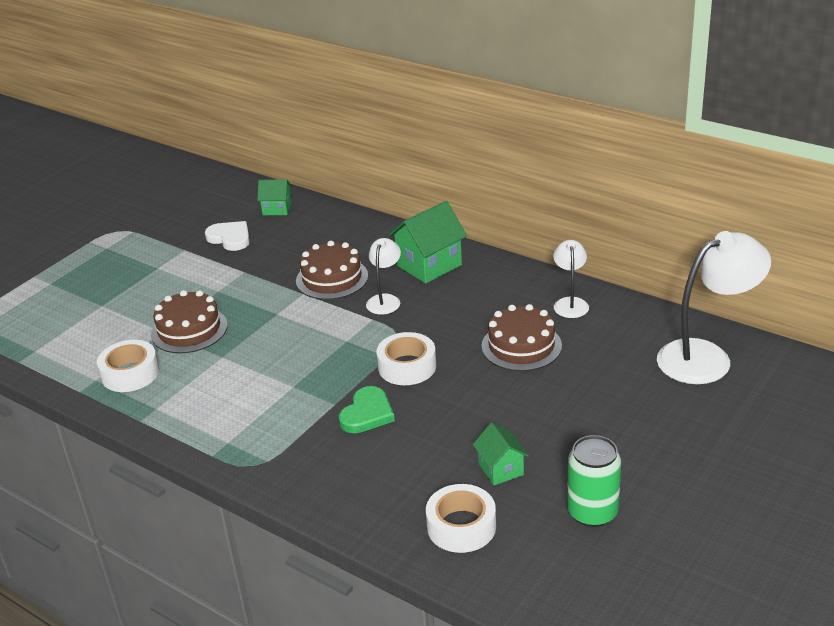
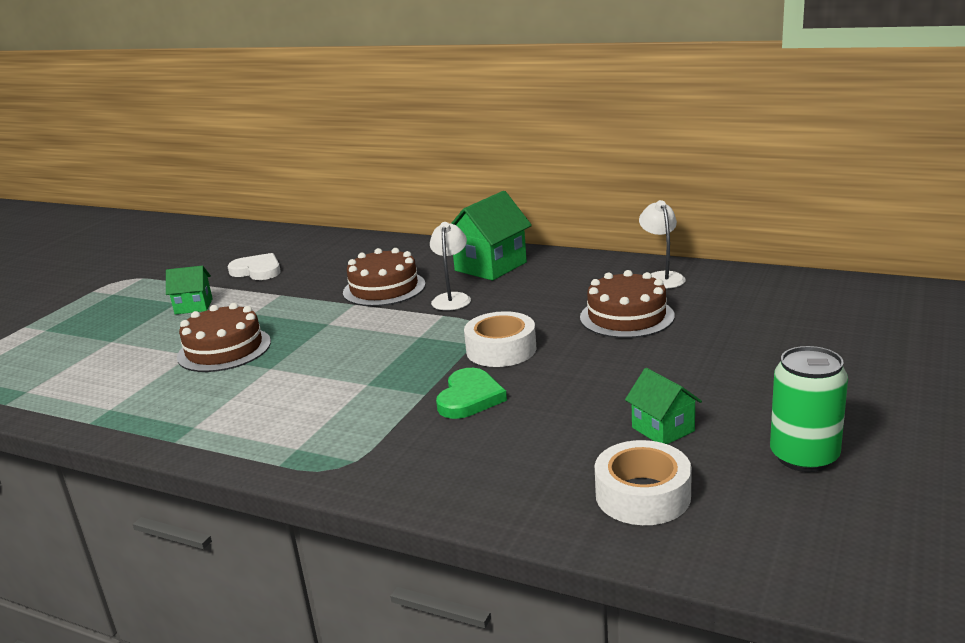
camera: 10 degrees left, 10 degrees down
(130, 373) = (155, 397): white tape -> none
(277, 209) = (305, 244): green house -> green house (193, 306)
(707, 357) = (840, 301): white lamp -> none

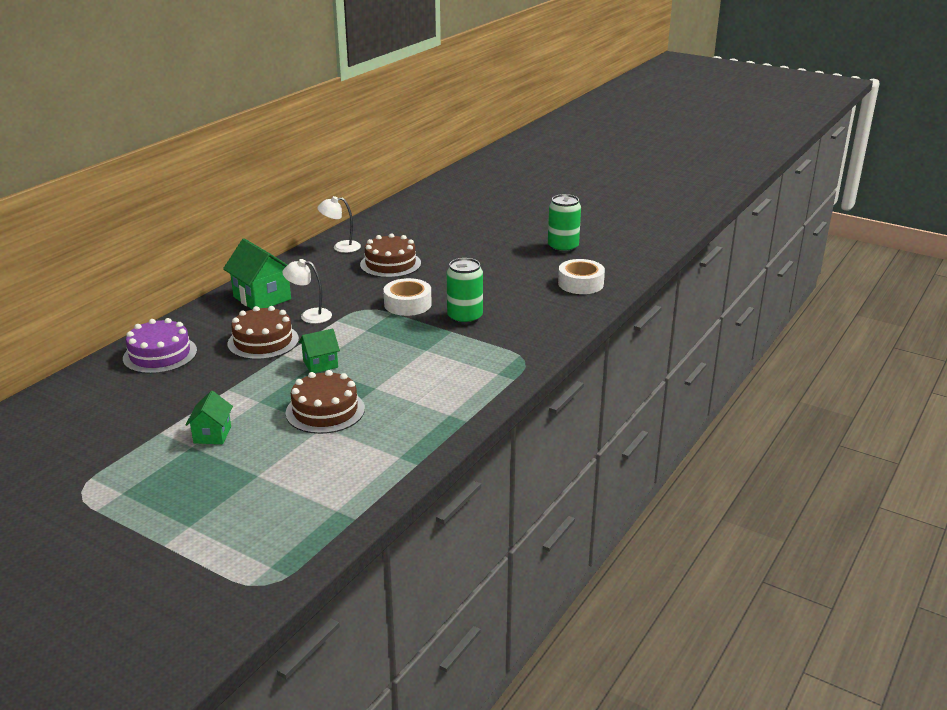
camera: 85 degrees left, 5 degrees up
(257, 270) = (152, 404): white heart -> none
(353, 252) = (160, 354): none -> purple cake
(469, 397) = (465, 317): green heart -> green can
(663, 429) = (526, 272): green house -> green house (320, 364)

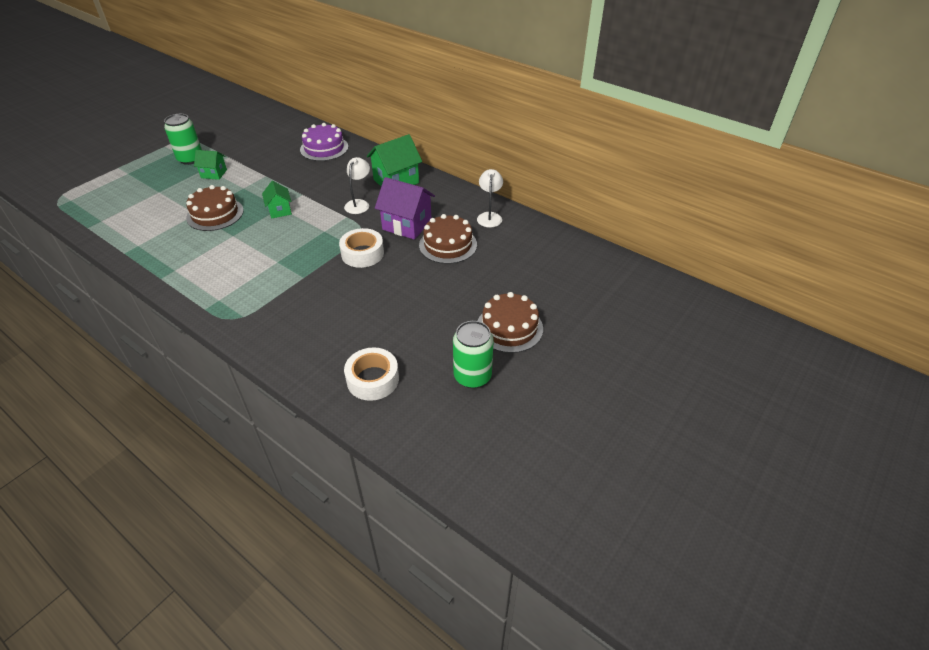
camera: 95 degrees right, 15 degrees up
(263, 341) = (325, 185): brown cake -> brown cake (509, 328)
(355, 285) = (407, 225): none -> purple house
(465, 317) = (325, 286): green can -> green can (190, 159)

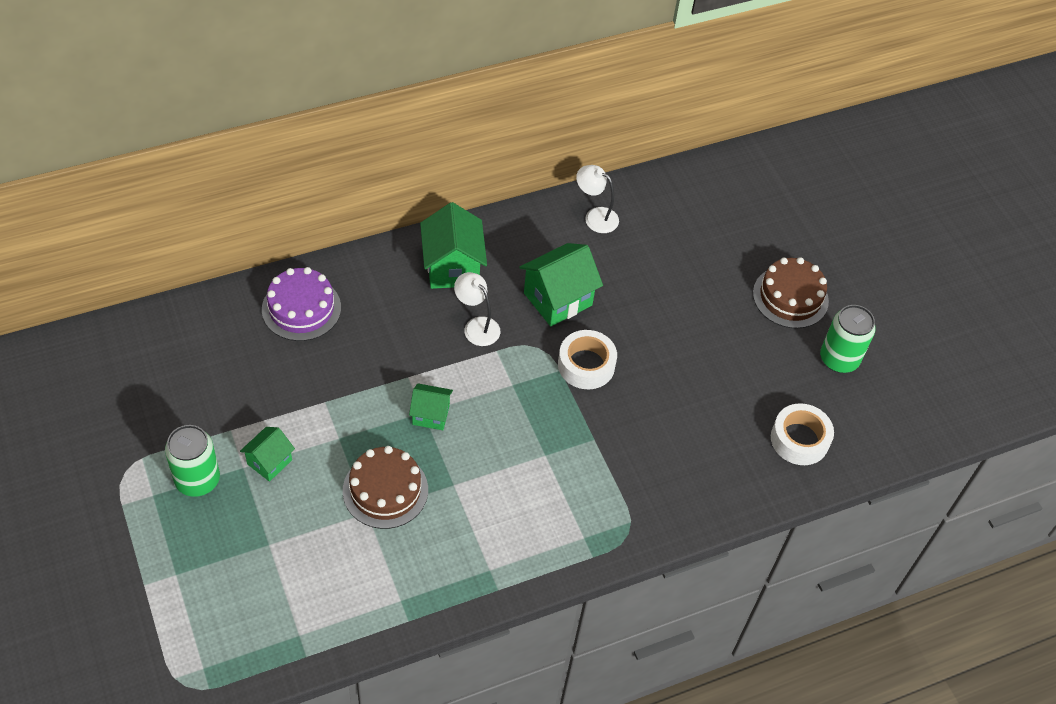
camera: 65 degrees left, 10 degrees up
(407, 225) = (558, 299): purple house -> green house
(448, 245) = (623, 280): brown cake -> none

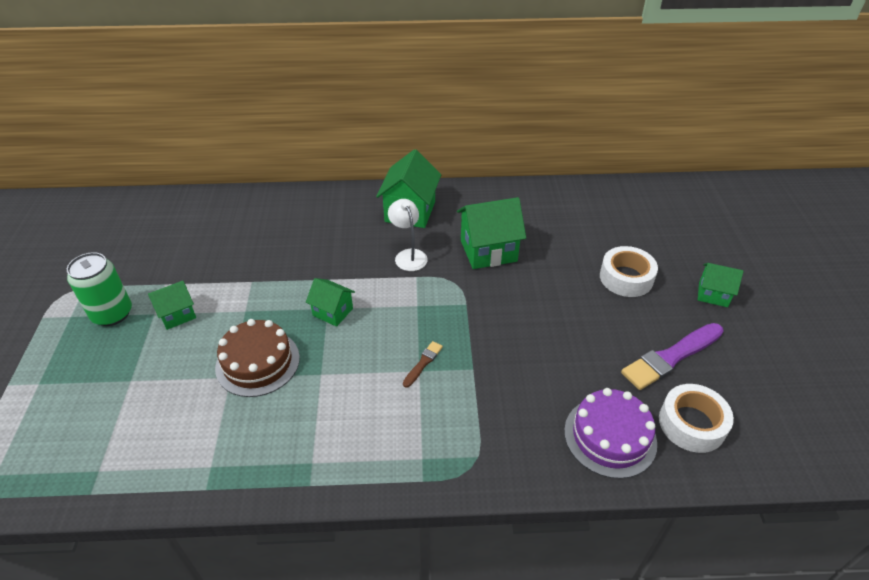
camera: 25 degrees right, 10 degrees down
(301, 308) = (275, 214): purple cake -> purple cake (610, 436)
(545, 446) = (423, 363): none -> brown brush
(586, 365) = (492, 305): white tape -> white tape (626, 278)
(595, 216) = (546, 201): white lamp -> none
(768, 378) = (671, 357): none -> purple brush
(790, 297) = (713, 294): brown cake -> green house
(839, 359) = (754, 358): green can -> none

